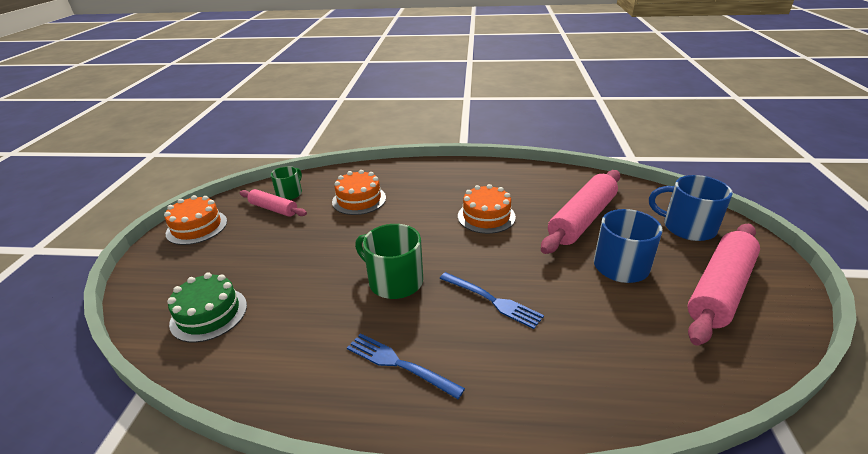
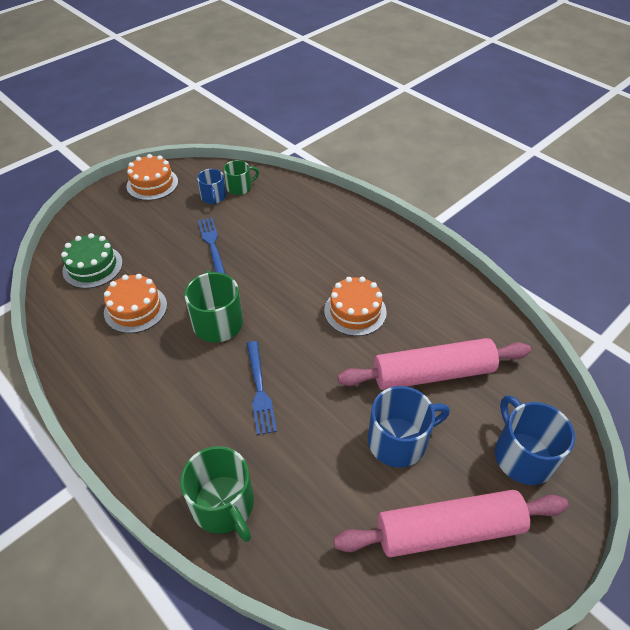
camera: 40 degrees right, 15 degrees up
(273, 209) = (213, 197): pink rolling pin -> blue mug
(359, 200) = (280, 226): orange cake -> orange cake (135, 308)
(398, 364) = (148, 388): blue fork -> blue fork (212, 245)
(583, 393) = (224, 505): none -> green mug

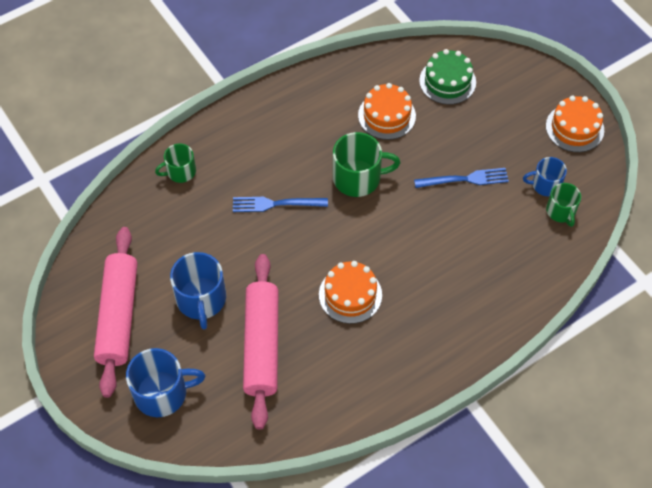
camera: 100 degrees right, 10 degrees up
(224, 505) = (180, 171): green mug -> green mug, size x0.61

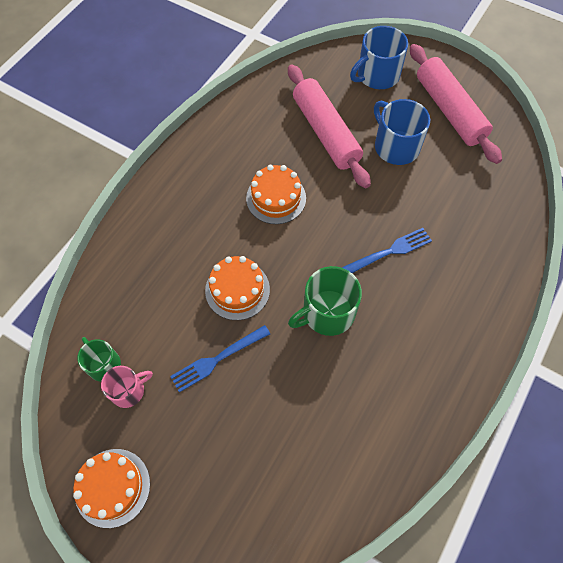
camera: 155 degrees right, 5 degrees up
(180, 171) = (496, 246): green mug -> none
(386, 115) = (336, 403): orange cake -> orange cake (237, 290)
(447, 81) = (289, 488): green cake -> none
(545, 185) = (128, 390): blue mug -> pink mug

